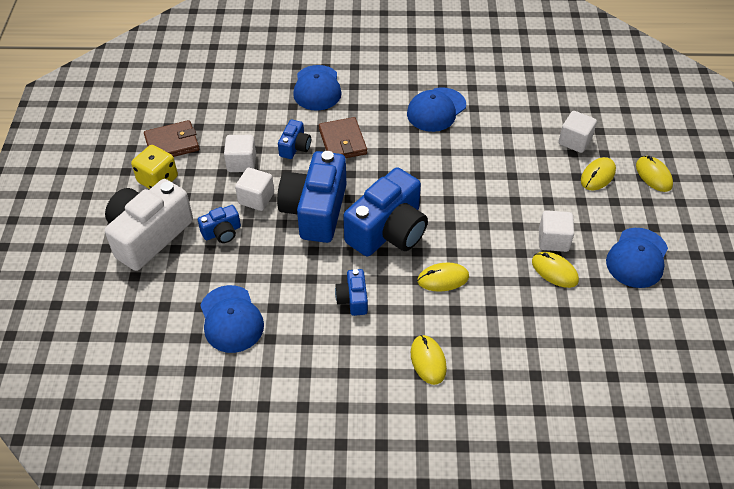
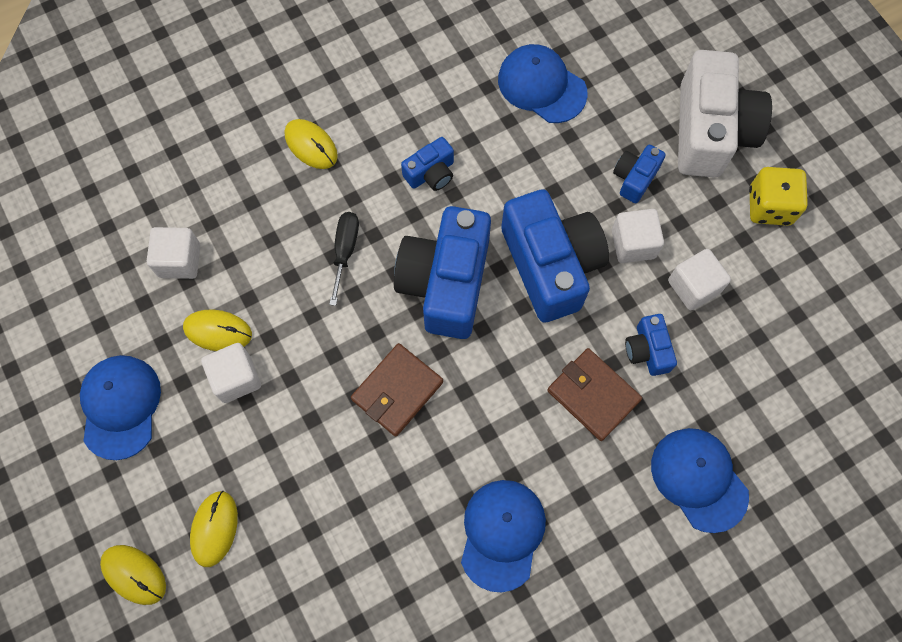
camera: 150 degrees right, 20 degrees up
(172, 143) = (804, 268): brown wallet -> brown wallet (397, 391)
(353, 299) = (431, 173): blue camera -> blue camera turned 90 degrees clockwise
(443, 279) = (345, 251): yellow mouse -> black screwdriver
(574, 141) = (270, 583): white cube -> white cube (179, 260)

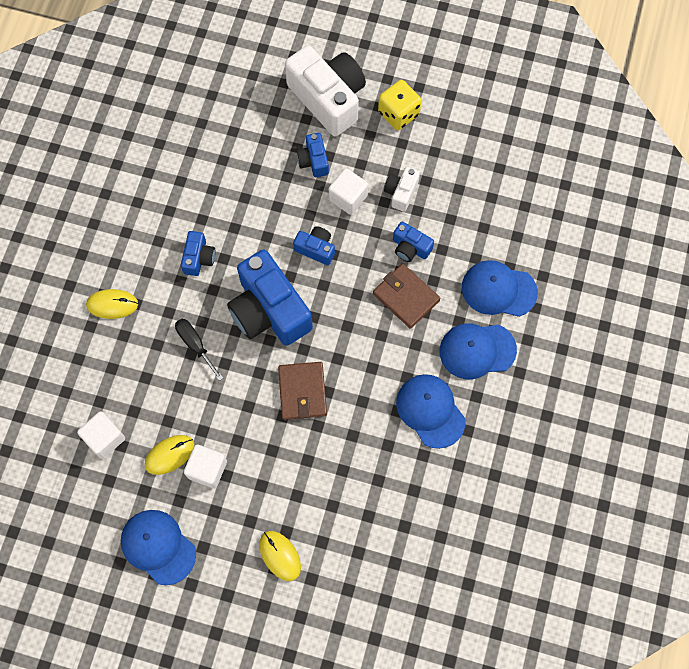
camera: 45 degrees left, 0 degrees up
(134, 574) = (262, 621): yellow mouse -> none
(542, 86) = (211, 153): blue cap -> blue cap (477, 350)
(551, 265) = (316, 249): blue camera -> blue camera, size x0.47
(593, 395) = (406, 297): brown wallet -> brown wallet turned 45 degrees clockwise
(693, 287) = (401, 192): white cube -> white camera

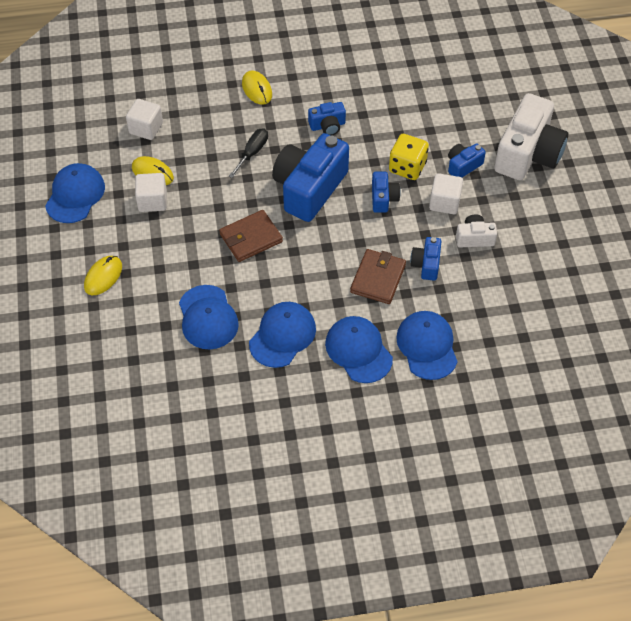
camera: 65 degrees right, 15 degrees down
(378, 471) = (208, 317): none -> blue cap
(398, 113) = (549, 208): yellow dice -> yellow dice (407, 167)

